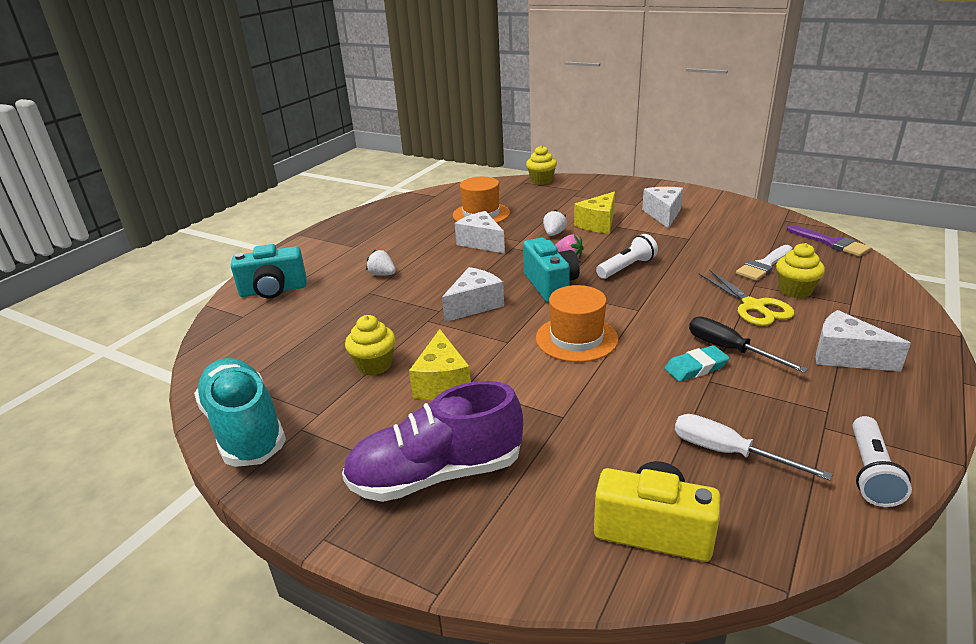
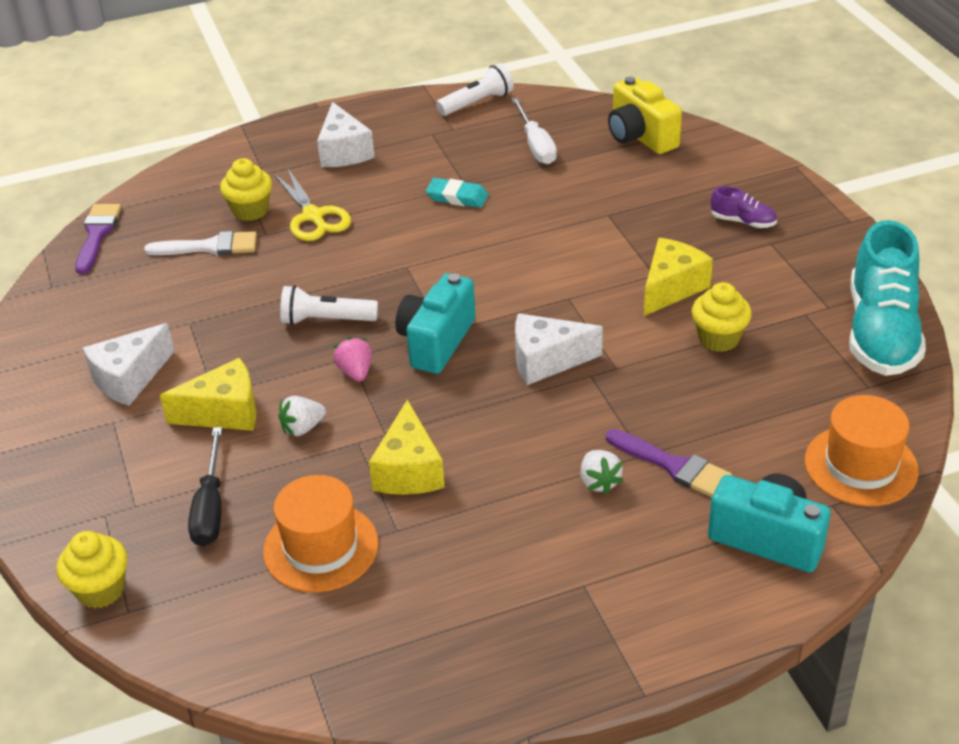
camera: 140 degrees left, 10 degrees up
(347, 295) = (674, 466): none -> purple brush
(436, 474) = (743, 221): purple shoe -> purple shoe, size x0.44
(481, 242) = (408, 470): white cheese -> yellow cheese
(576, 338) = (505, 268): orange hat -> orange hat (860, 465)
(729, 350) = (408, 196): black screwdriver -> black screwdriver (210, 507)
(753, 306) = (313, 216): yellow scissors -> yellow scissors turned 135 degrees clockwise

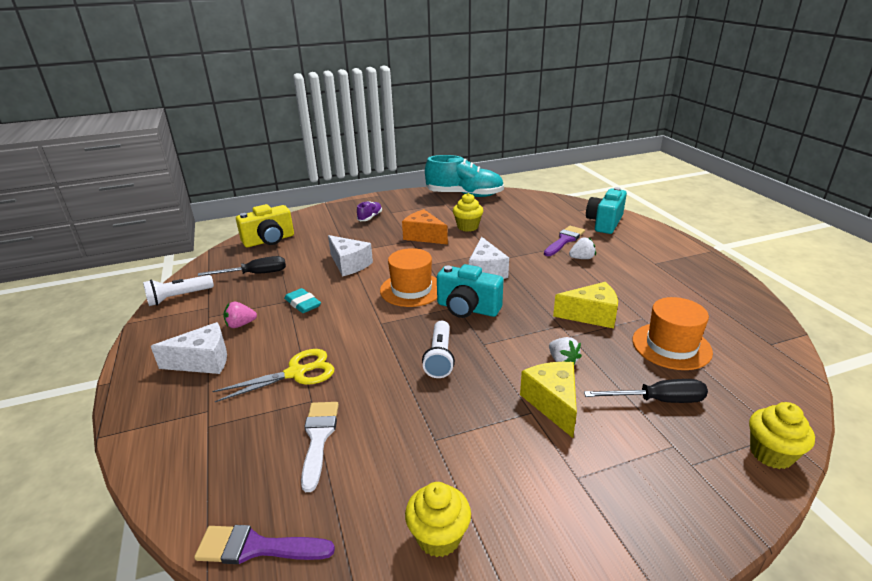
camera: 90 degrees left, 10 degrees down
(129, 378) = (516, 474): white cheese -> white cheese (349, 264)
(250, 210) = (268, 414): yellow cupcake -> yellow cupcake (438, 537)
(355, 372) = (500, 340): pink strawberry -> pink strawberry (240, 324)
(457, 197) = (303, 304): turquoise eraser -> turquoise eraser turned 60 degrees counterclockwise
(477, 103) = (179, 297): white flashlight -> white flashlight turned 90 degrees counterclockwise
(536, 145) = (255, 274): white screwdriver -> black screwdriver
(671, 288) = (424, 236): yellow cheese -> orange cheese
(860, 465) = (553, 204): orange hat -> orange hat (411, 289)

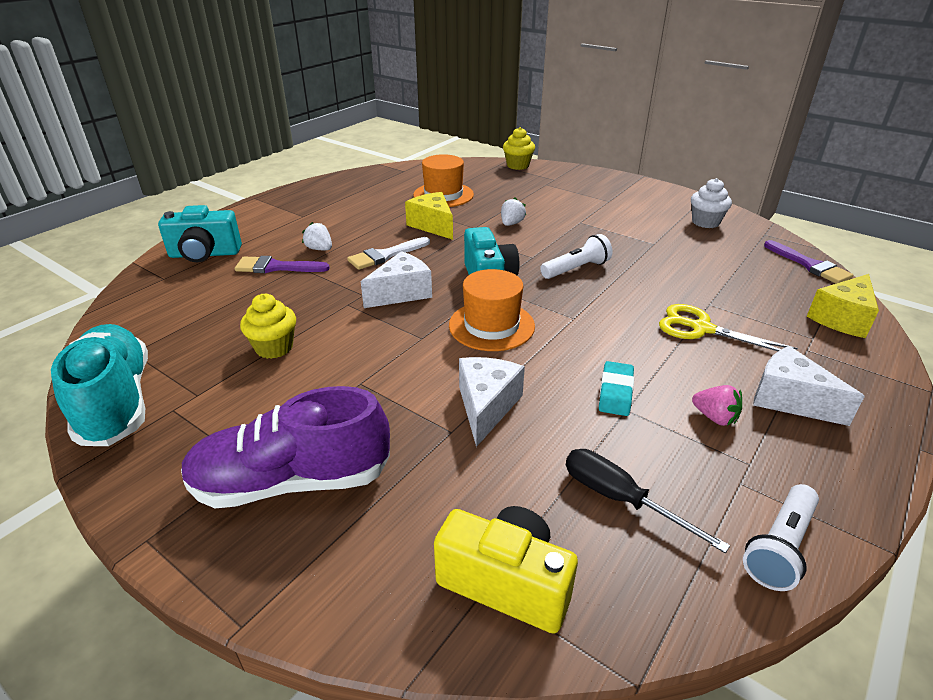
camera: 125 degrees left, 5 degrees up
(179, 297) = (779, 547): white flashlight -> white flashlight turned 105 degrees clockwise
(318, 438) = (727, 283): white brush -> white brush (385, 255)
(370, 217) = (292, 481): purple shoe -> purple shoe, size x2.28
(424, 236) = (336, 376): orange cheese -> none
(438, 537) = (705, 222): yellow cupcake -> white cupcake
(553, 403) = (561, 217): yellow cheese -> yellow cheese (841, 318)
(658, 400) = (512, 191): black screwdriver -> none

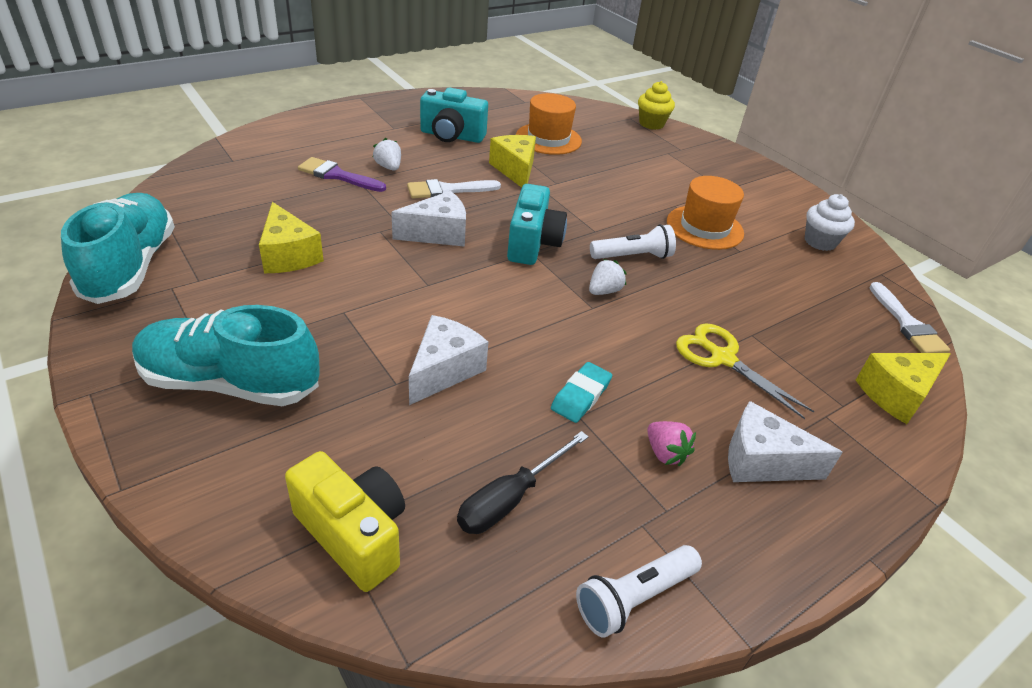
camera: 15 degrees right, 5 degrees up
(205, 254) = (281, 145): turquoise camera -> turquoise camera (452, 136)
(274, 347) = (288, 255): yellow cupcake -> yellow cheese
(292, 481) = (230, 383): purple shoe -> turquoise shoe
(491, 325) = (503, 292): orange hat -> orange hat (704, 227)
(511, 224) = (598, 188): white strawberry -> white strawberry (604, 291)
(620, 499) = (510, 498): black screwdriver -> black screwdriver turned 105 degrees counterclockwise
(789, 399) = (762, 461): white cheese -> white cheese turned 45 degrees counterclockwise
(809, 265) = (907, 324): purple brush -> white brush

